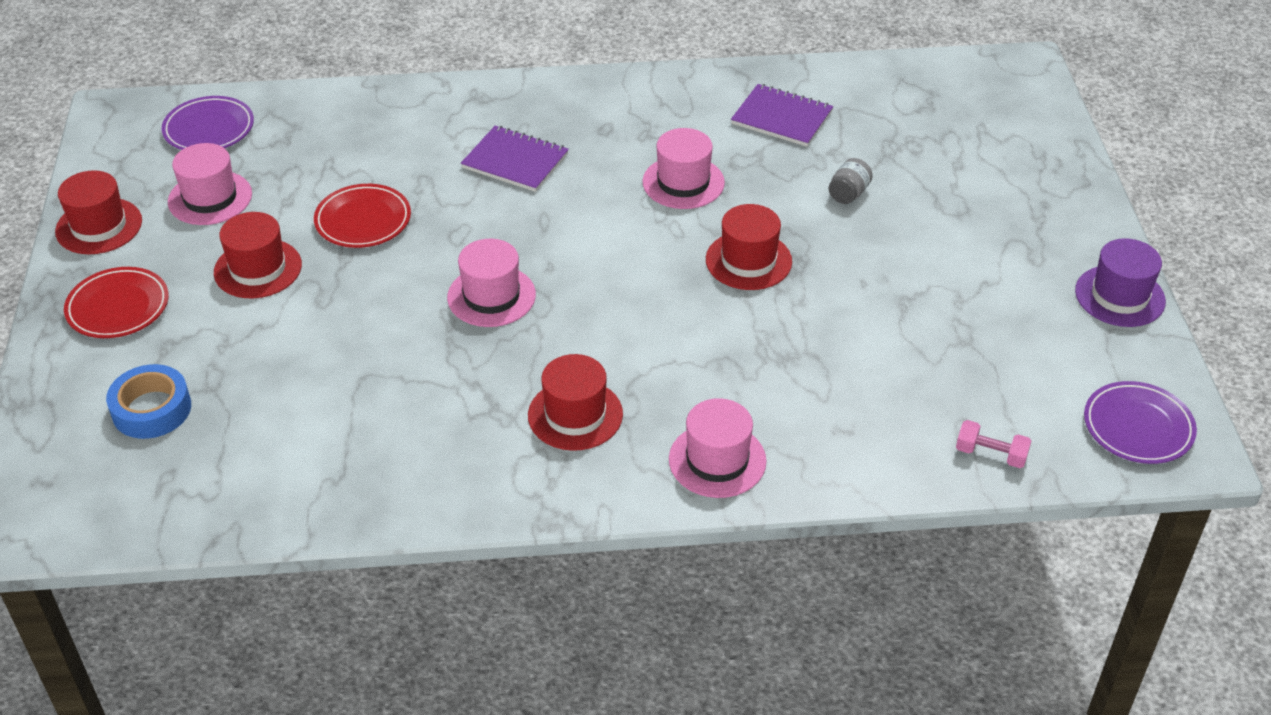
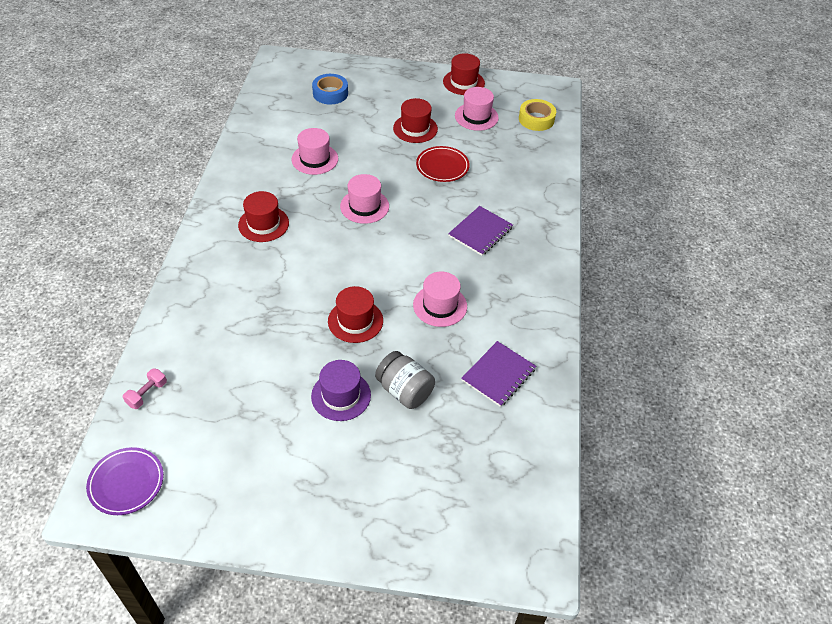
camera: 100 degrees right, 5 degrees up
(118, 307) = (402, 86): red plate -> none
(209, 129) = (536, 119): purple plate -> yellow tape
(717, 460) = (206, 271): pink hat -> pink hat (315, 159)
(848, 194) = (404, 391): grey jar -> grey jar, size x1.73
(1119, 296) = (244, 524): purple hat -> purple hat (341, 395)

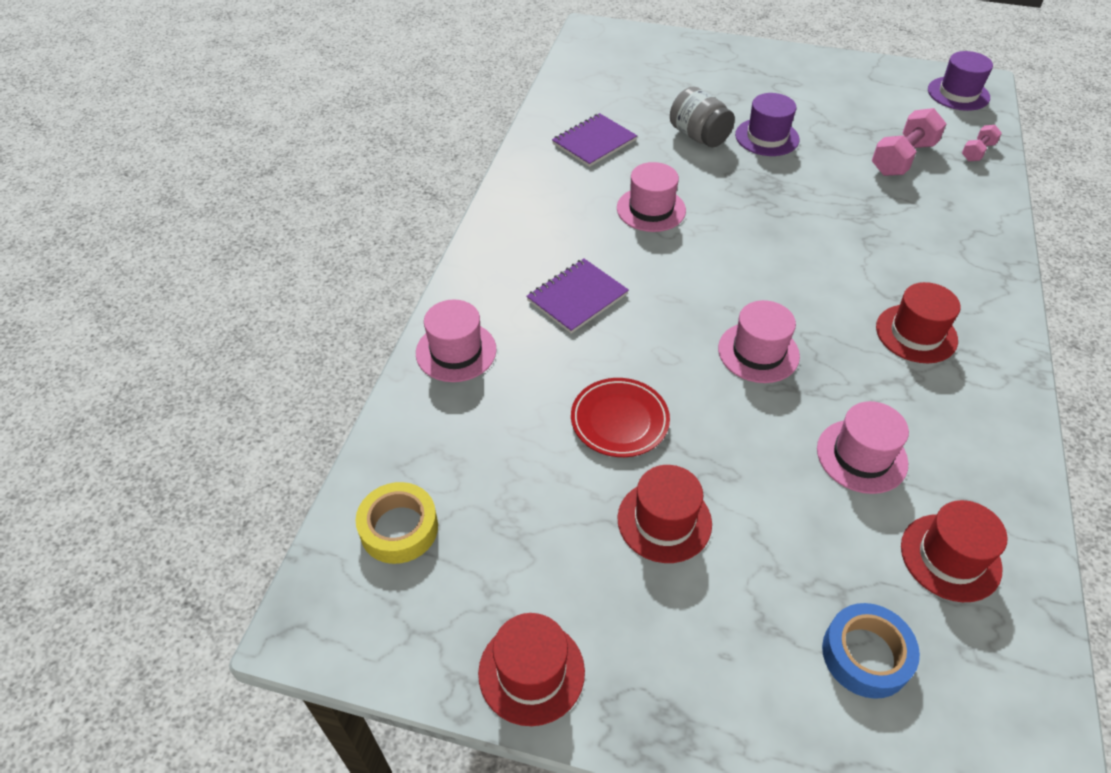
camera: 170 degrees left, 0 degrees up
(126, 483) = (958, 93): purple plate -> purple hat
(220, 379) = (902, 158): none -> pink dumbbell
(355, 321) = (758, 200): red hat -> red hat (950, 557)
(476, 116) = (527, 546): pink hat -> pink hat (456, 351)

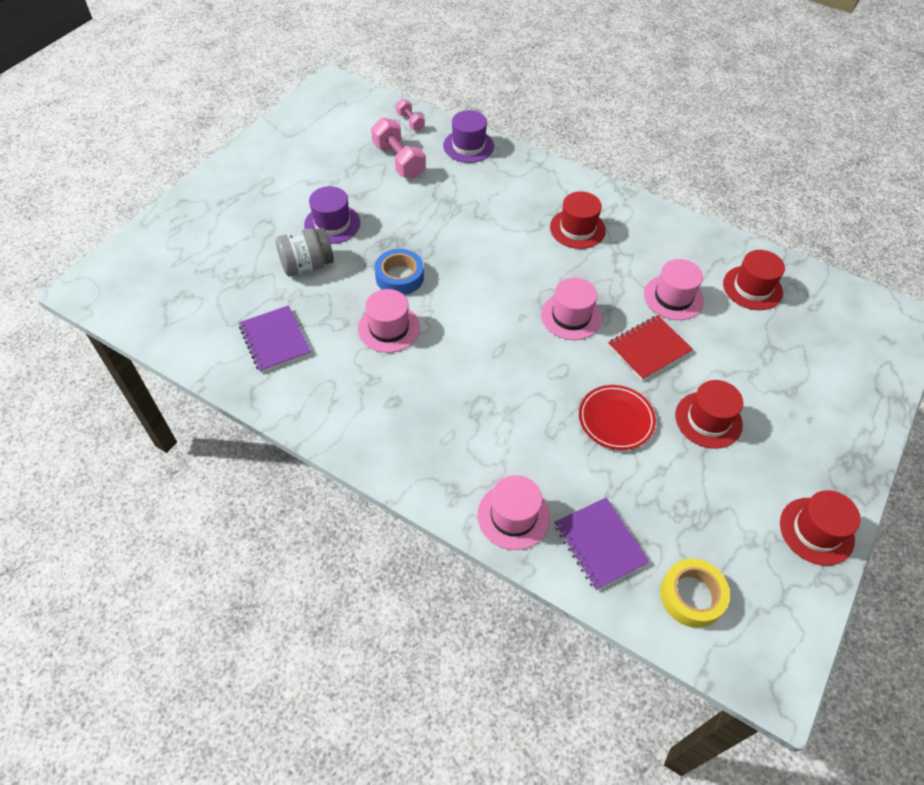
camera: 75 degrees left, 5 degrees up
(577, 297) = (477, 410): purple notebook -> purple notebook (599, 544)
(751, 439) = (649, 349): none -> red notebook
(866, 655) = (812, 352): blue tape -> blue tape (399, 277)
(958, 93) = (338, 101): purple hat -> purple hat (468, 146)

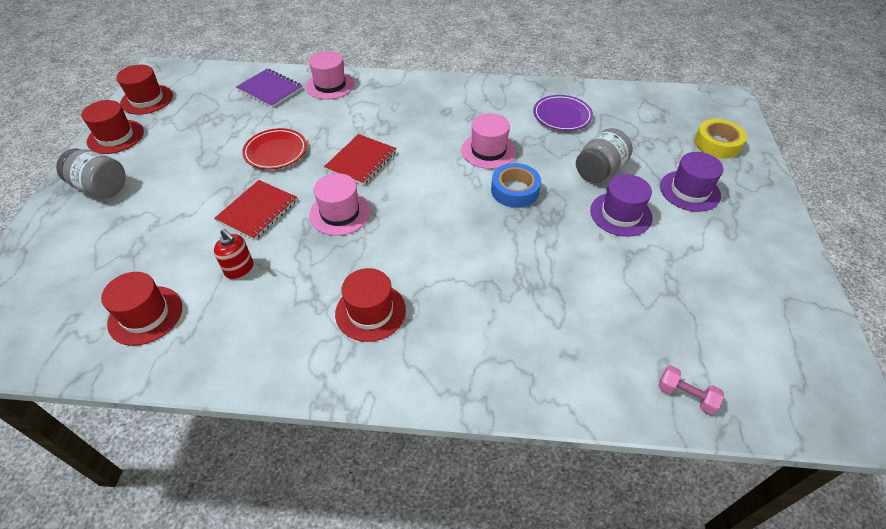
camera: 155 degrees right, 5 degrees down
(275, 340) = (562, 116): purple notebook -> purple plate
(398, 160) = (636, 319): pink dumbbell -> none
(468, 146) = (577, 385): purple hat -> purple hat (689, 191)
(526, 368) = (361, 161): none -> red notebook
(673, 297) = (239, 269): pink hat -> red soap dispenser
(691, 596) = (207, 86): yellow tape -> yellow tape (717, 144)
(708, 420) = (198, 175): red hat -> red hat (147, 99)
(818, 445) = (101, 188): none -> grey jar

